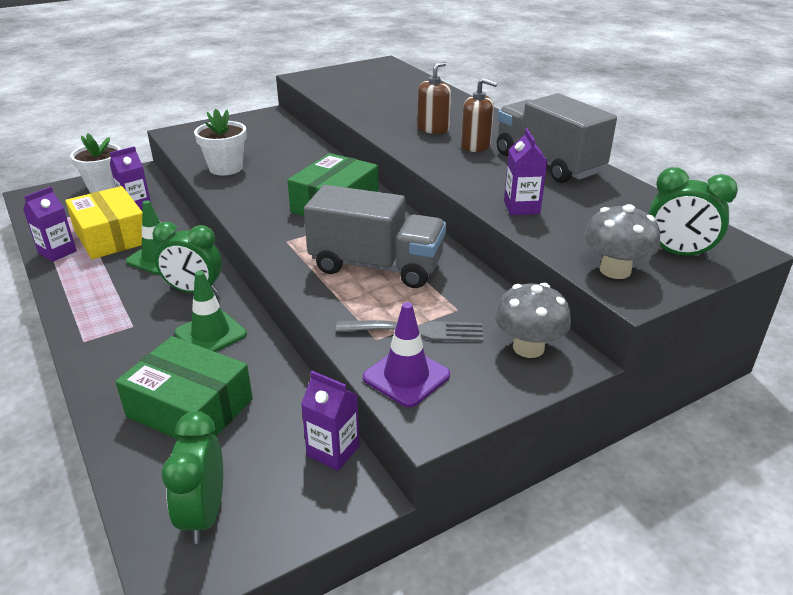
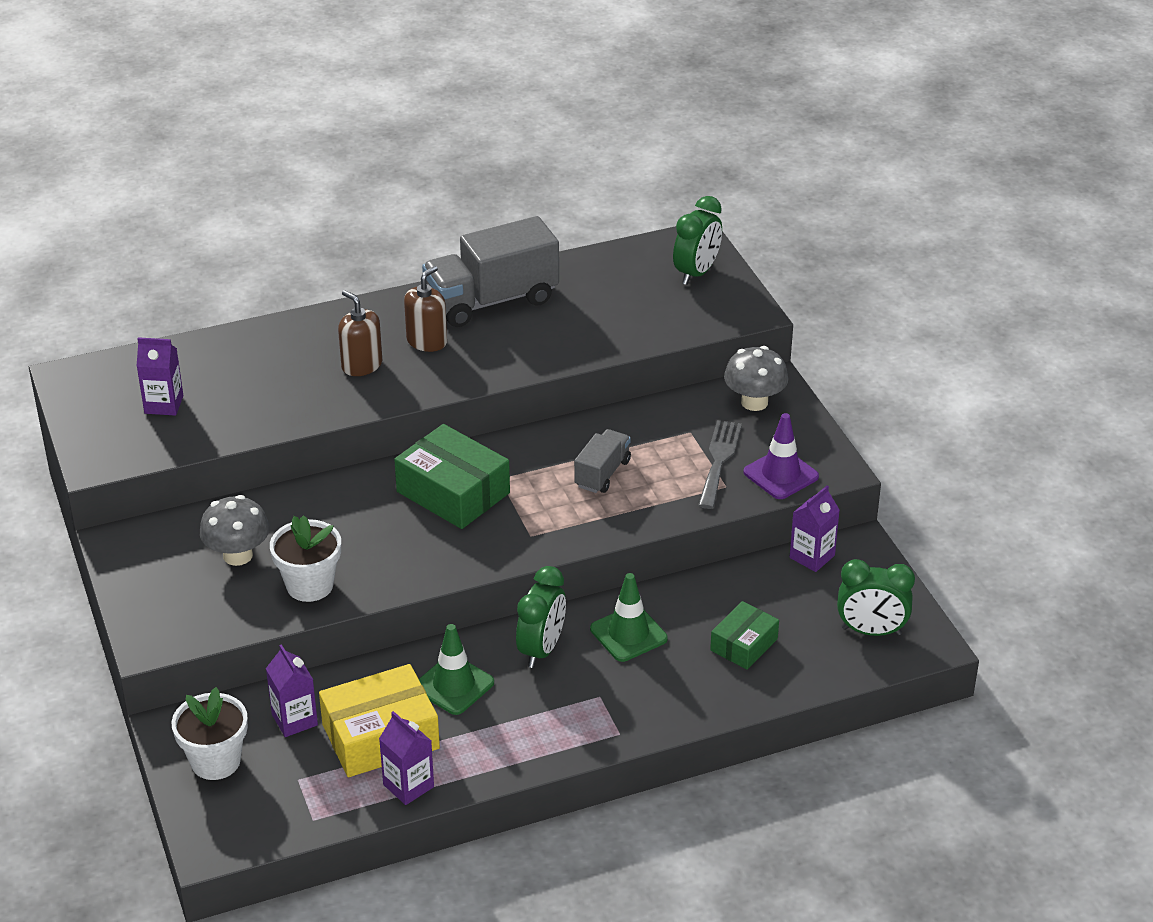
camera: 80 degrees left, 5 degrees up
(190, 408) = (744, 644): green box -> green box, size x0.59
(376, 266) = (602, 473): grey truck -> grey truck, size x0.53
(521, 207) = (589, 338): purple carton -> purple carton (164, 404)
(615, 270) = (715, 312): grey mushroom -> grey mushroom (238, 555)

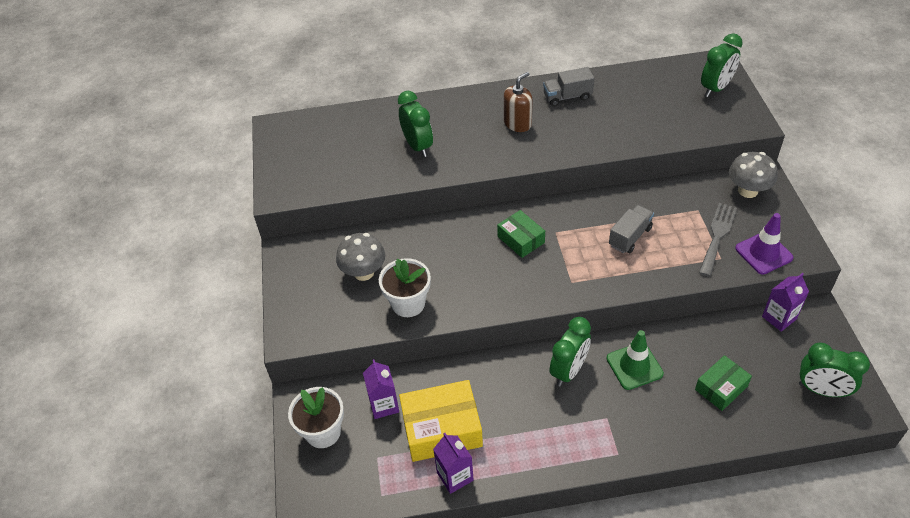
camera: 15 degrees right, 10 degrees up
(164, 404) = (331, 154): purple carton -> none
(288, 382) = (418, 146): none -> green clock
(362, 365) = (470, 138): brown soap dispenser -> none
(453, 492) = (521, 240): green box -> green box, size x0.59
(454, 685) = (501, 392): green traffic cone -> none
(492, 300) = (567, 97): grey truck -> grey truck, size x0.53

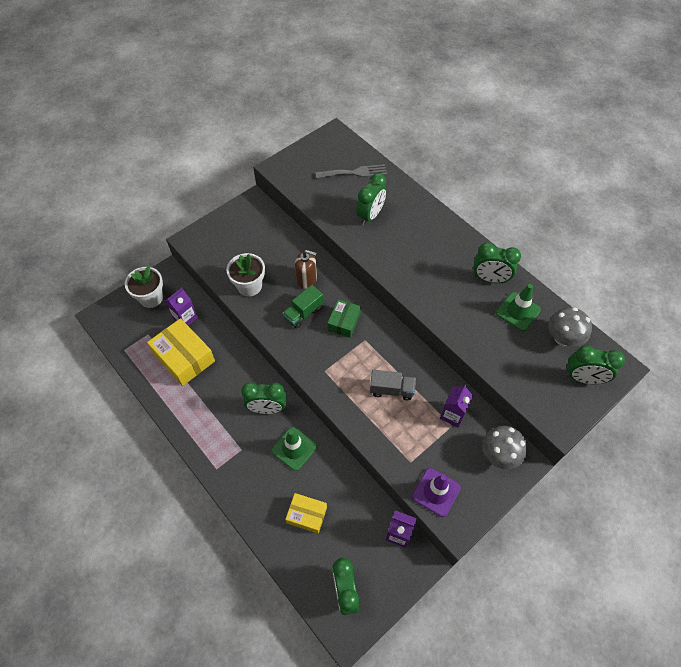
camera: 55 degrees right, 10 degrees up
(364, 272) = (260, 249): grey mushroom -> grey mushroom (563, 338)
(455, 476) = (154, 381): purple carton -> purple carton (452, 415)
(483, 269) = (303, 313): none -> green truck
(517, 123) = (436, 261): brown soap dispenser -> brown soap dispenser (306, 279)
(567, 97) = (490, 279): grey truck -> green clock
(618, 95) = (518, 311): none -> green traffic cone
(717, 236) = (432, 450): grey fork -> grey fork (354, 172)
(721, 388) = (306, 515): green box -> yellow box

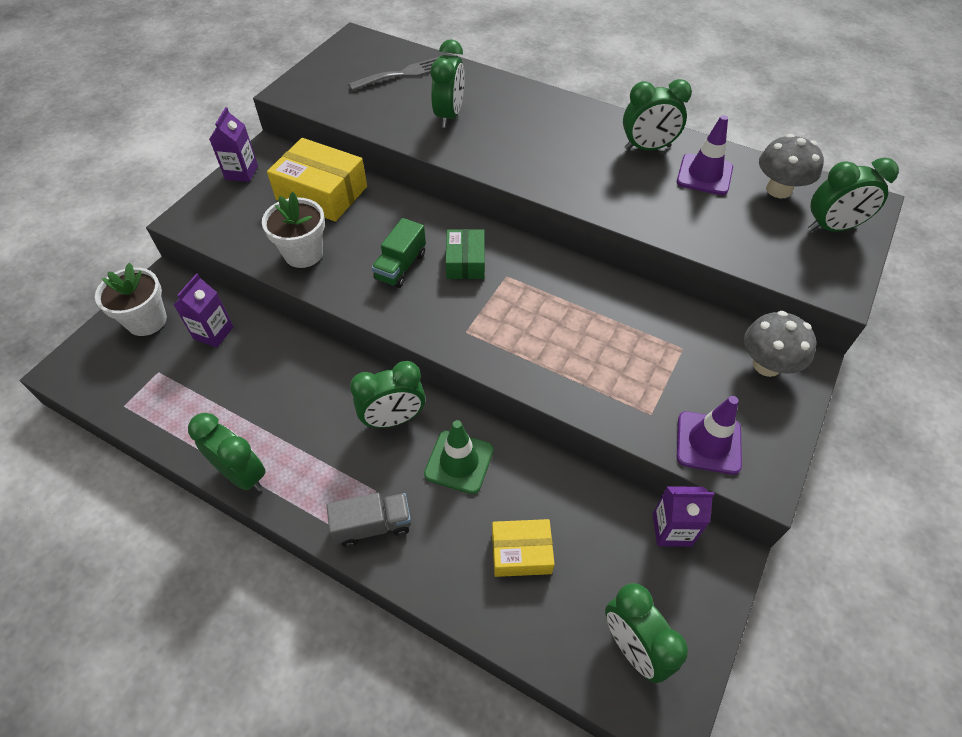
camera: 20 degrees left, 5 degrees down
(173, 414) = (242, 474): none -> green clock
(184, 357) = (231, 387): yellow box -> yellow box (322, 193)
(306, 279) = (386, 223): brown soap dispenser -> none
(391, 390) = (575, 327): grey truck -> grey truck (373, 525)
(452, 415) = (676, 334): purple carton -> purple carton (241, 172)
(518, 311) = (704, 175): green traffic cone -> purple traffic cone

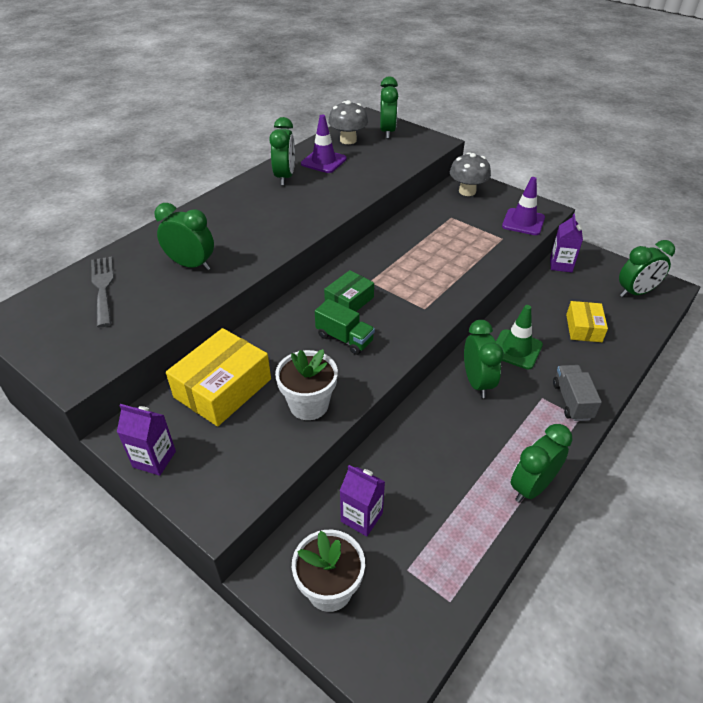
camera: 80 degrees left, 10 degrees down
(465, 262) = (349, 300): green box -> green box turned 60 degrees counterclockwise

